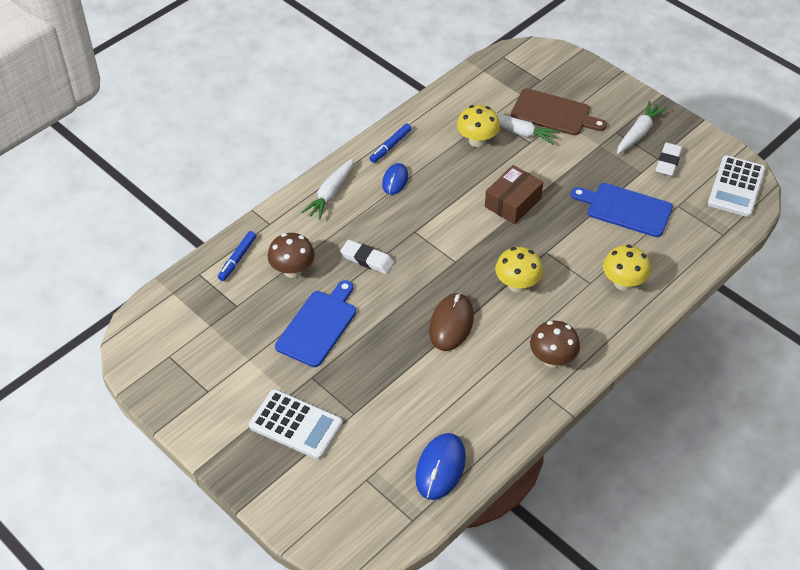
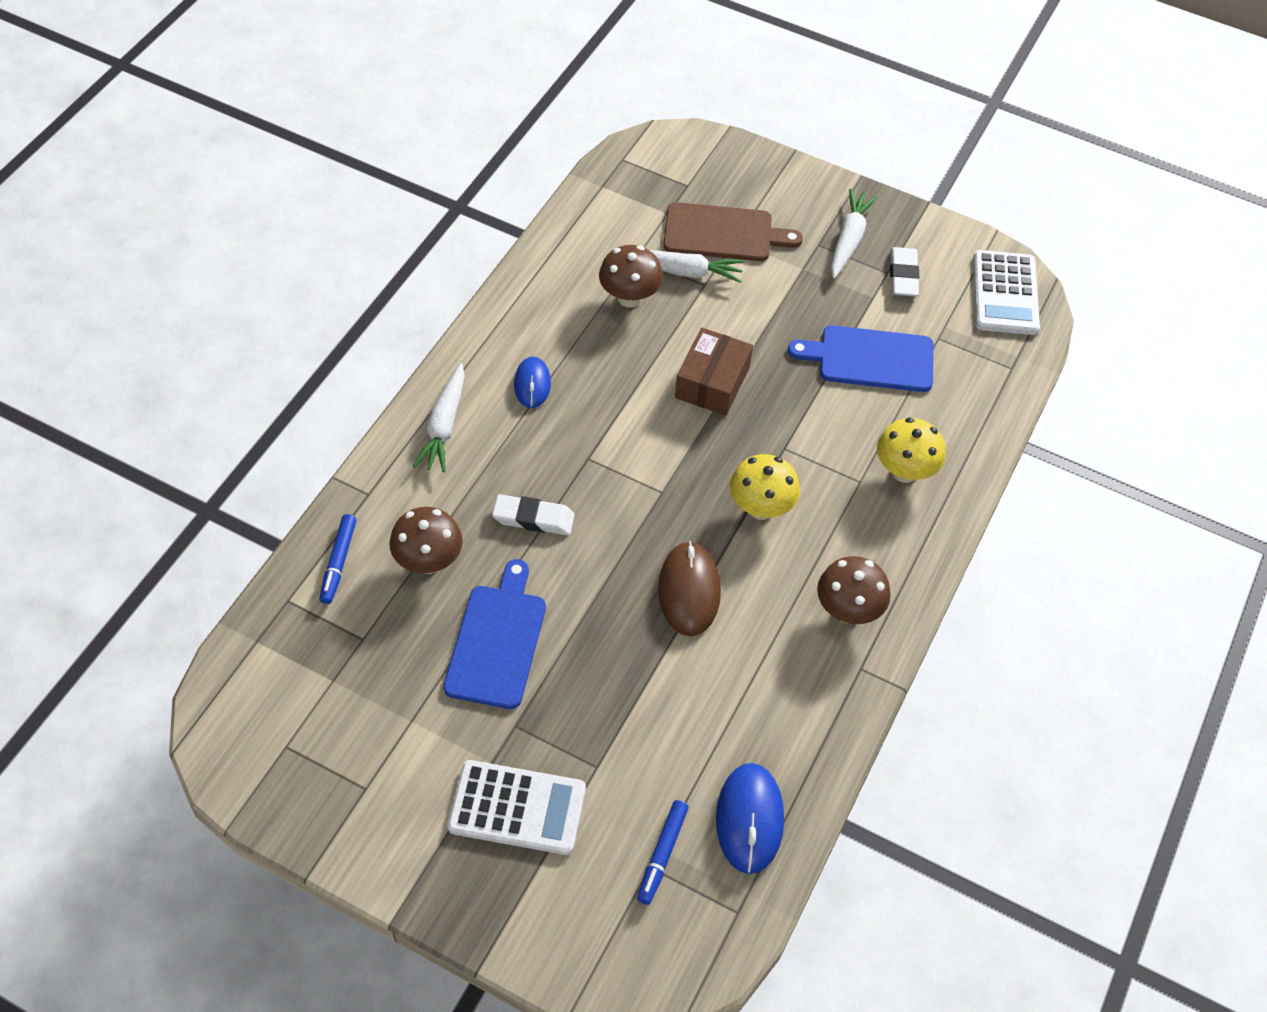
camera: 20 degrees left, 5 degrees up
(390, 146) = (507, 332): blue marker -> blue marker (662, 854)
(477, 141) = (629, 297): yellow mushroom -> brown mushroom

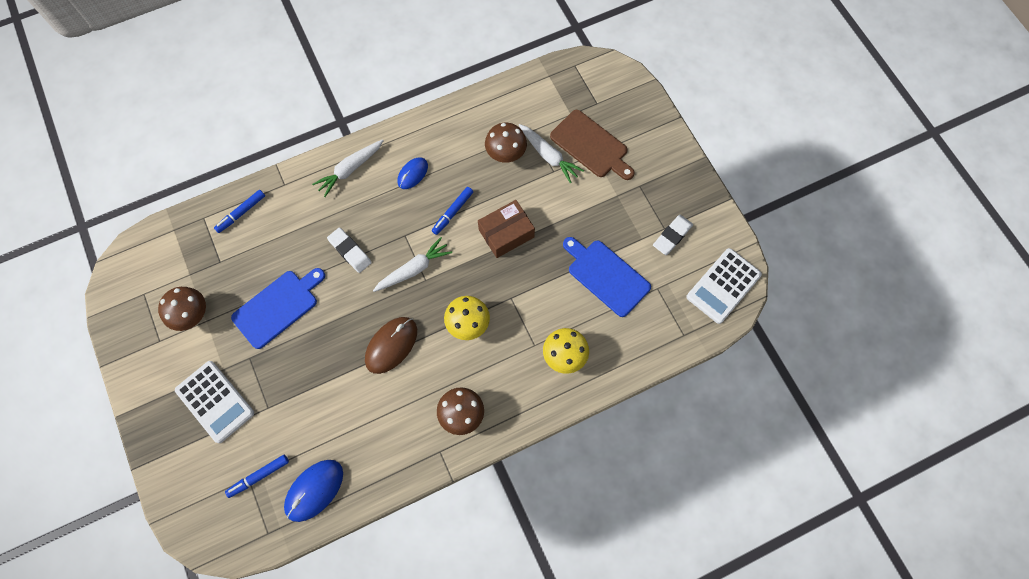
camera: 40 degrees right, 15 degrees up
(428, 561) = (282, 241): brown mushroom -> brown mushroom (192, 315)
(624, 397) = (452, 212): none -> blue marker
(849, 240) = (660, 193): white carrot -> white carrot (414, 269)

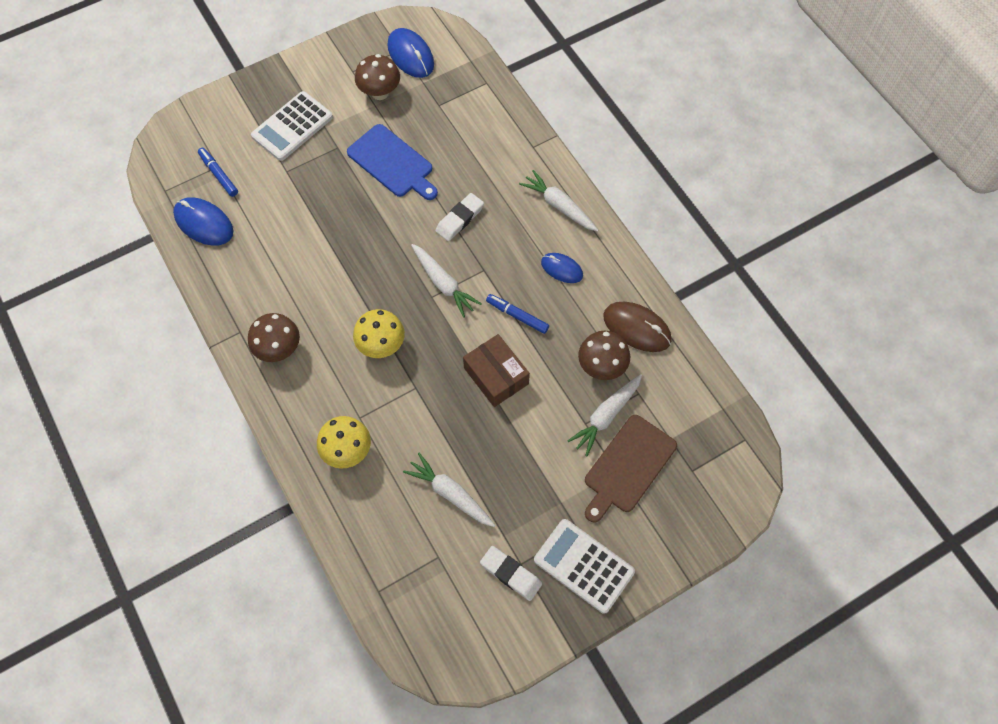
camera: 85 degrees right, 5 degrees down
(153, 284) = (410, 55): none -> blue mouse
(241, 213) = (495, 114): blue marker -> none
(391, 345) = (354, 272): brown mouse -> brown mouse (637, 328)
(606, 276) = (450, 494): blue cutting board -> white carrot
(723, 286) = (446, 642): white calculator -> white calculator (583, 566)

